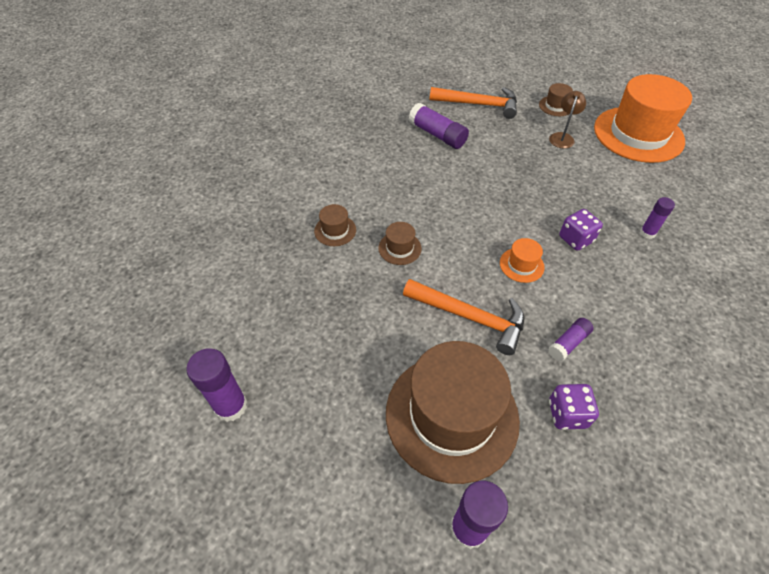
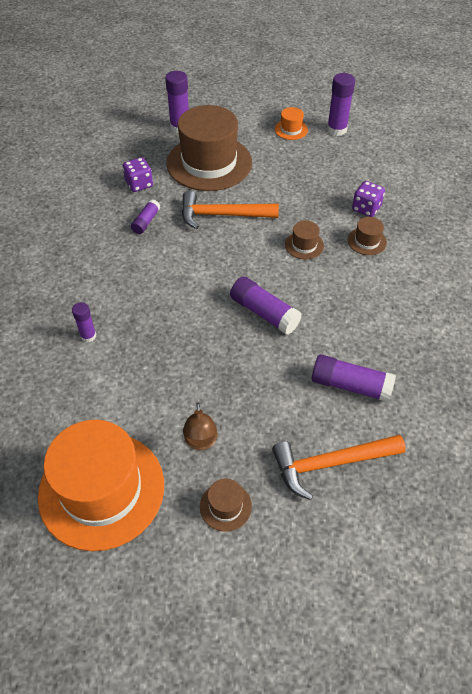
camera: 155 degrees right, 0 degrees up
(475, 200) = (264, 313): none -> purple glue stick
(521, 265) = (198, 265): orange hat -> orange hat (291, 129)
(576, 239) = (156, 305): purple dice -> purple dice (366, 208)

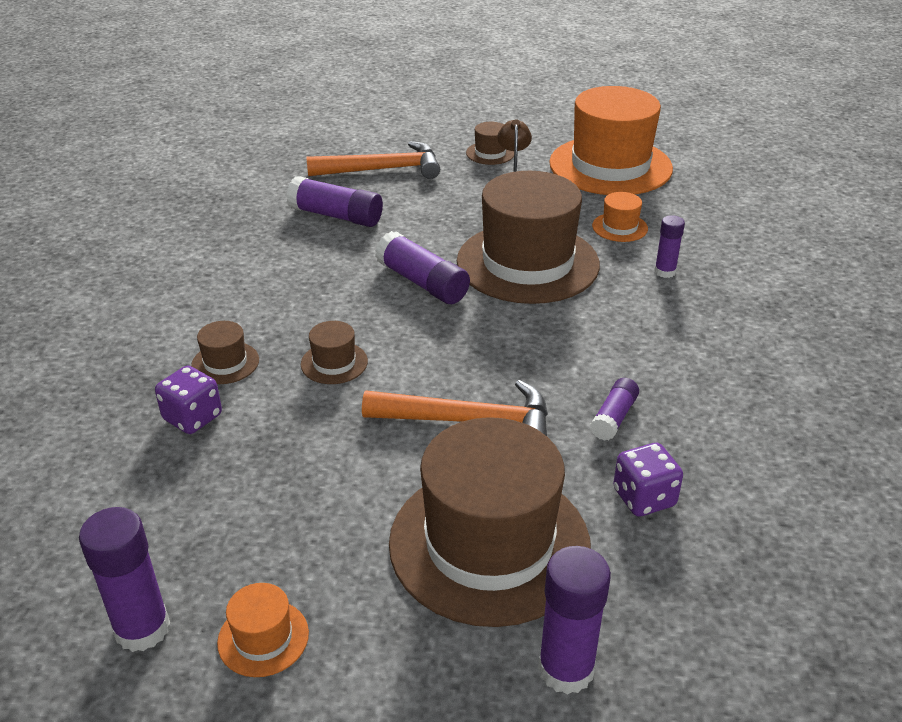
camera: 175 degrees left, 15 degrees down
(111, 387) = (619, 227): none -> orange hat
(189, 338) = (527, 263): none -> brown hat

